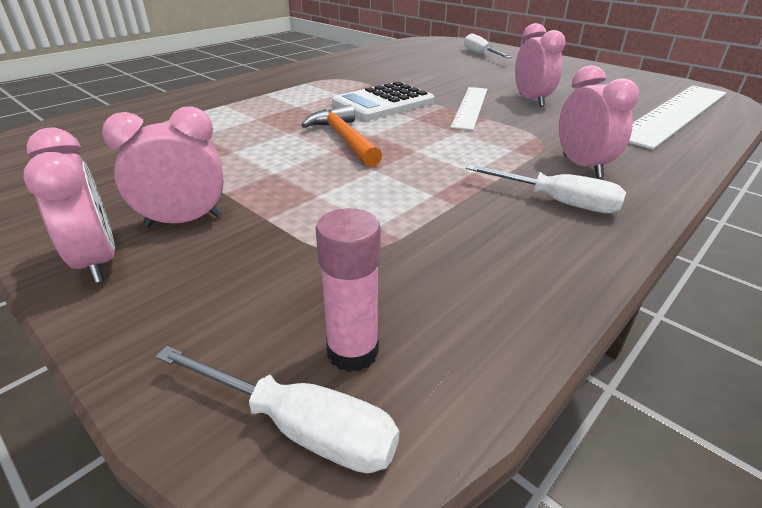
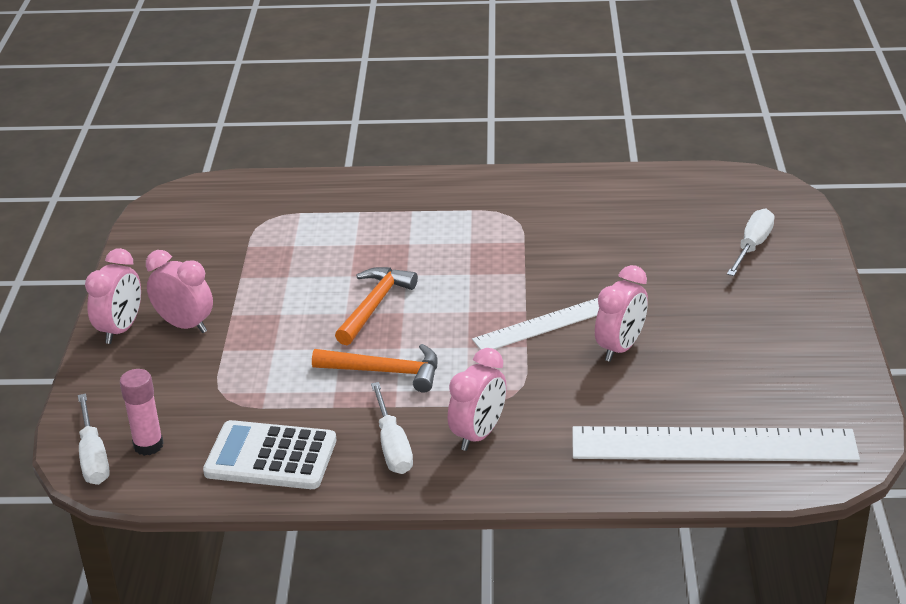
camera: 50 degrees right, 0 degrees up
(383, 103) = (481, 277): white calculator -> white calculator (271, 457)
(440, 166) = (385, 372): none -> orange hammer

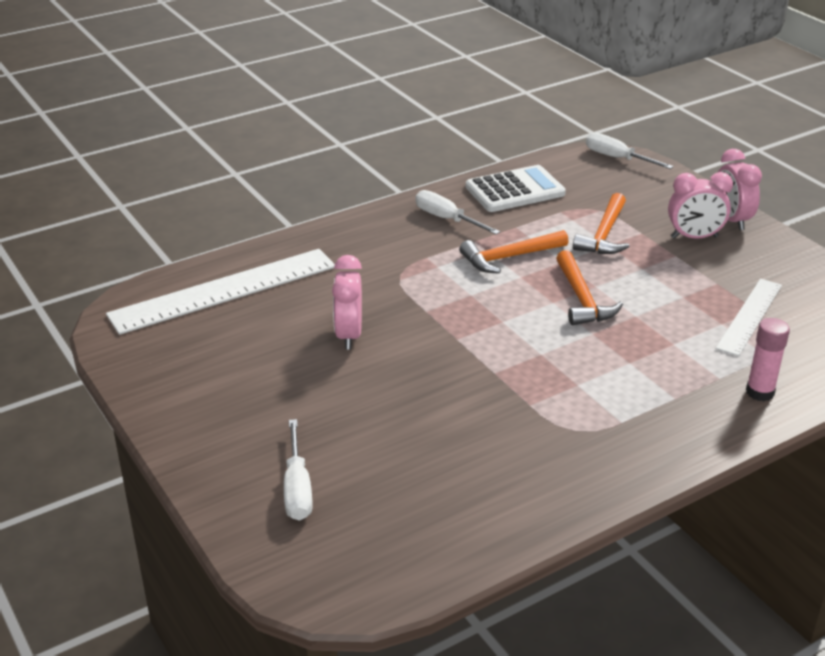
camera: 145 degrees right, 0 degrees up
(148, 445) = (596, 172): pink glue stick -> pink glue stick (760, 392)
(261, 361) = (604, 235): none -> orange hammer
(478, 434) = (398, 243): pink clock -> none
(543, 324) = (430, 332): white ruler -> white ruler (750, 316)

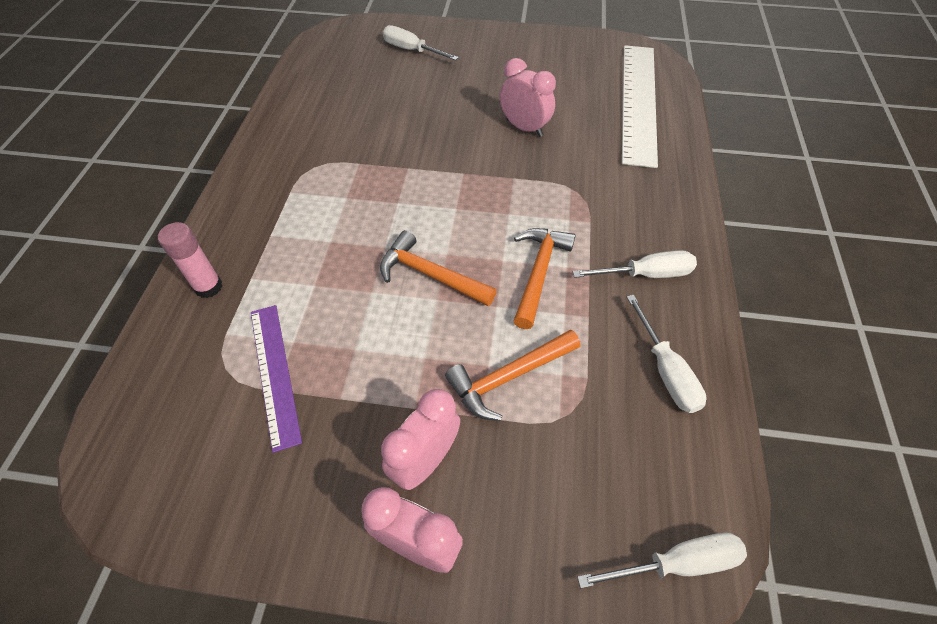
camera: 130 degrees right, 20 degrees up
(515, 190) = (665, 370): white calculator -> white screwdriver
(604, 235) = (508, 377): orange hammer -> orange hammer turned 90 degrees counterclockwise
(750, 316) = (274, 373): white ruler -> purple ruler

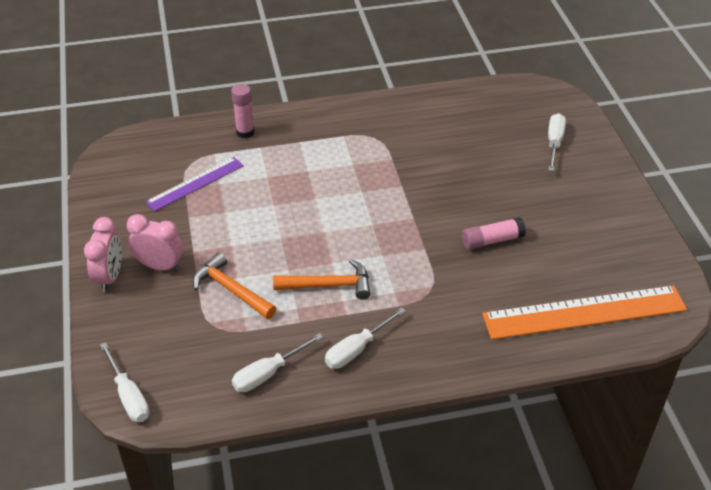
camera: 70 degrees right, 10 degrees down
(430, 275) = (300, 228): orange hammer -> none
(524, 128) = (492, 240): pink clock -> pink glue stick
(638, 101) = (584, 312): white ruler -> orange ruler
(646, 274) = (357, 349): white screwdriver -> white screwdriver turned 75 degrees clockwise

